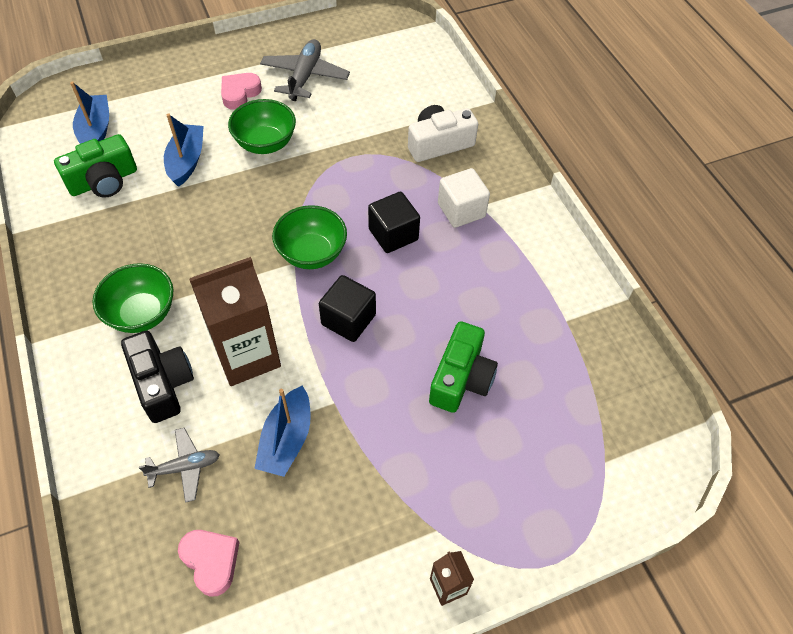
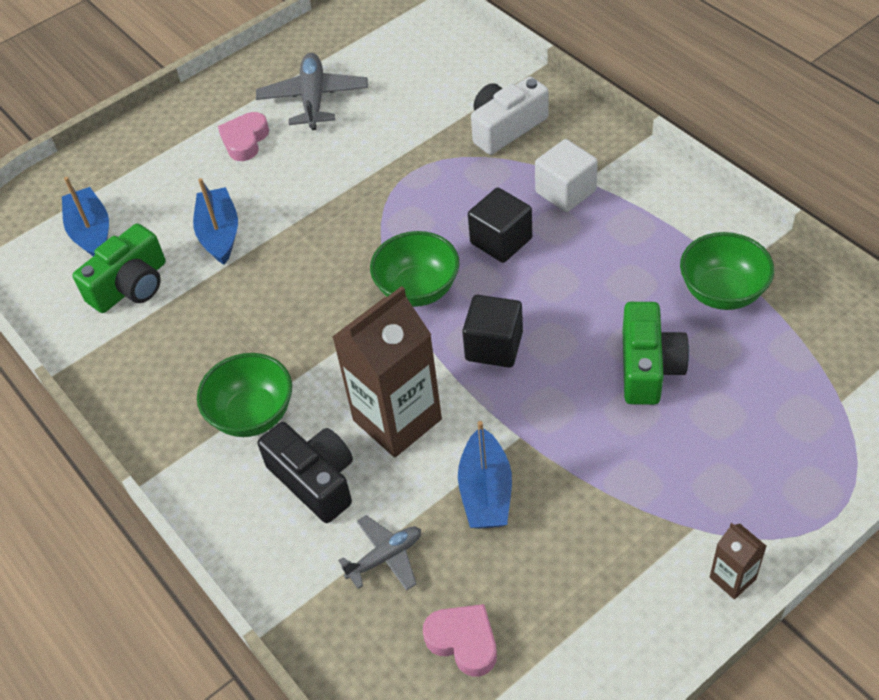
camera: 10 degrees left, 5 degrees down
(265, 143) = (304, 187): green bowl -> green bowl (722, 292)

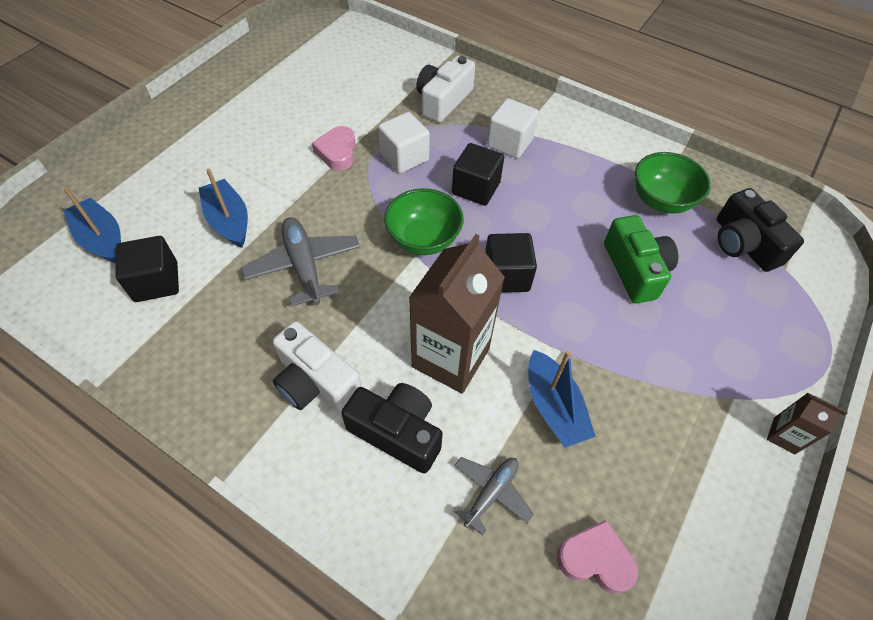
camera: 25 degrees left, 5 degrees up
(131, 285) = (156, 282): green camera -> black cube
(245, 140) = (226, 139): pink heart -> pink heart (337, 152)
(252, 414) = (316, 381): green bowl -> white camera
(313, 99) = (276, 98): grey plane -> grey plane (304, 266)
(433, 191) = (404, 157): none -> white cube
(802, 362) = (743, 244): none -> black camera

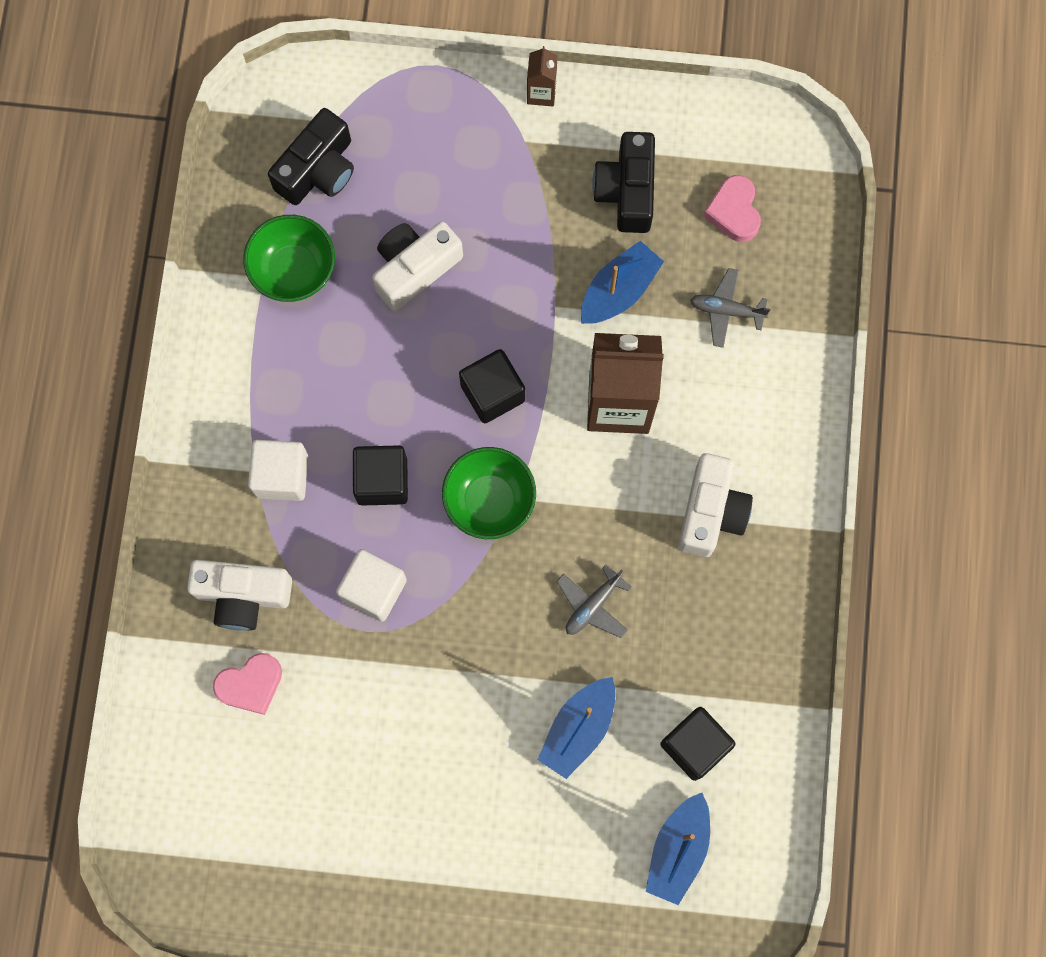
camera: 115 degrees left, 20 degrees up
(304, 266) = (592, 605): grey plane -> grey plane, size x0.62
(337, 152) = (408, 675): pink heart -> pink heart (251, 684)
(397, 432) = (717, 412): black camera -> black camera (627, 191)
(635, 270) = (415, 268): green camera -> white camera

